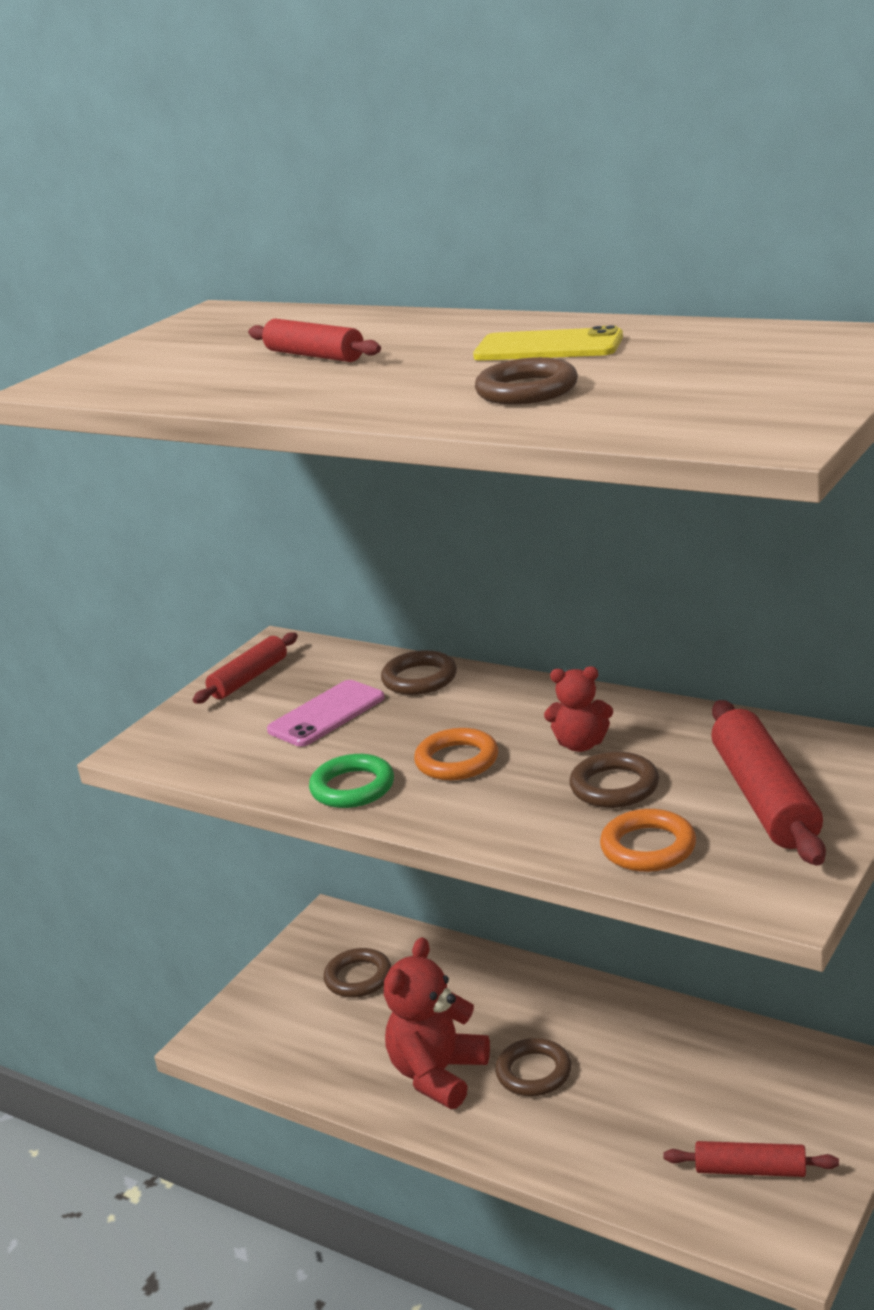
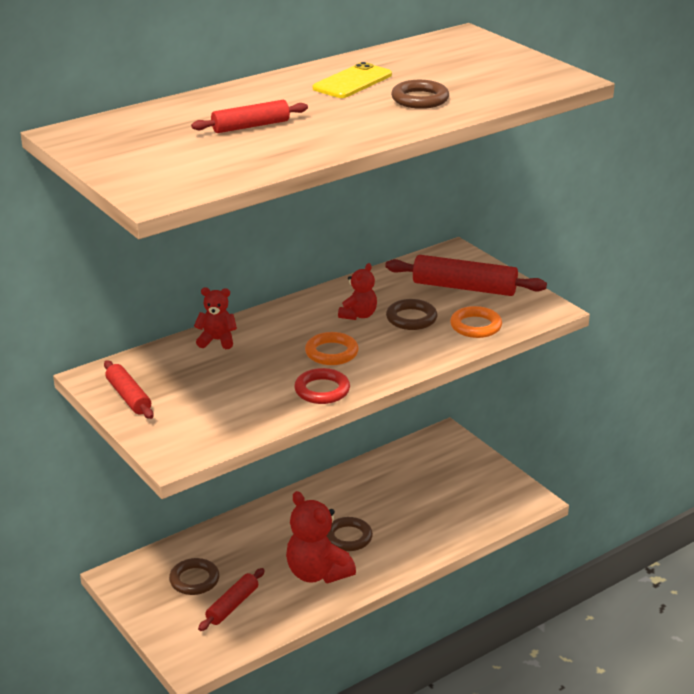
camera: 70 degrees left, 5 degrees up
(326, 714) = (220, 380): pink phone -> none
(352, 787) = (322, 390): green ring -> red ring
(419, 679) = (217, 340): brown ring -> red teddy bear
(750, 1170) = (477, 493): red rolling pin -> red rolling pin (232, 605)

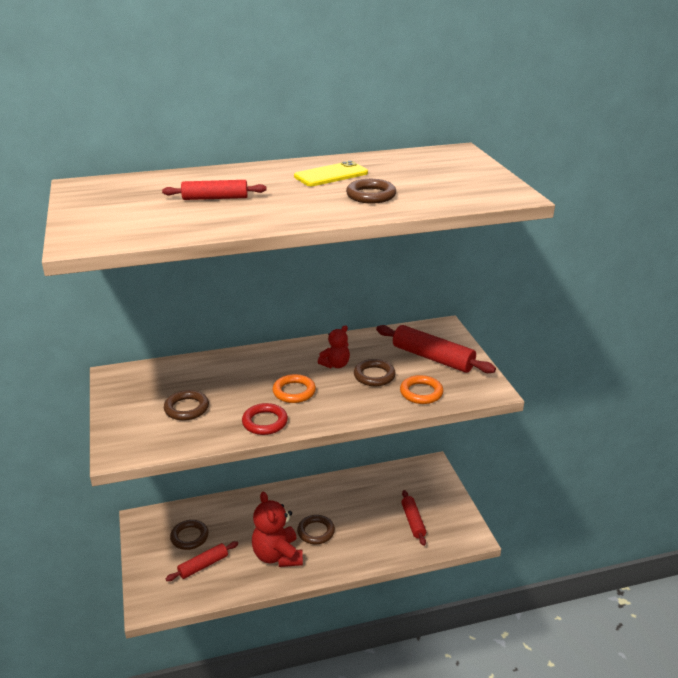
camera: 20 degrees right, 0 degrees up
(128, 397) = (124, 396): red rolling pin -> red rolling pin (413, 521)
(217, 340) = (218, 364): red teddy bear -> none
(218, 395) = (186, 408): none -> brown ring

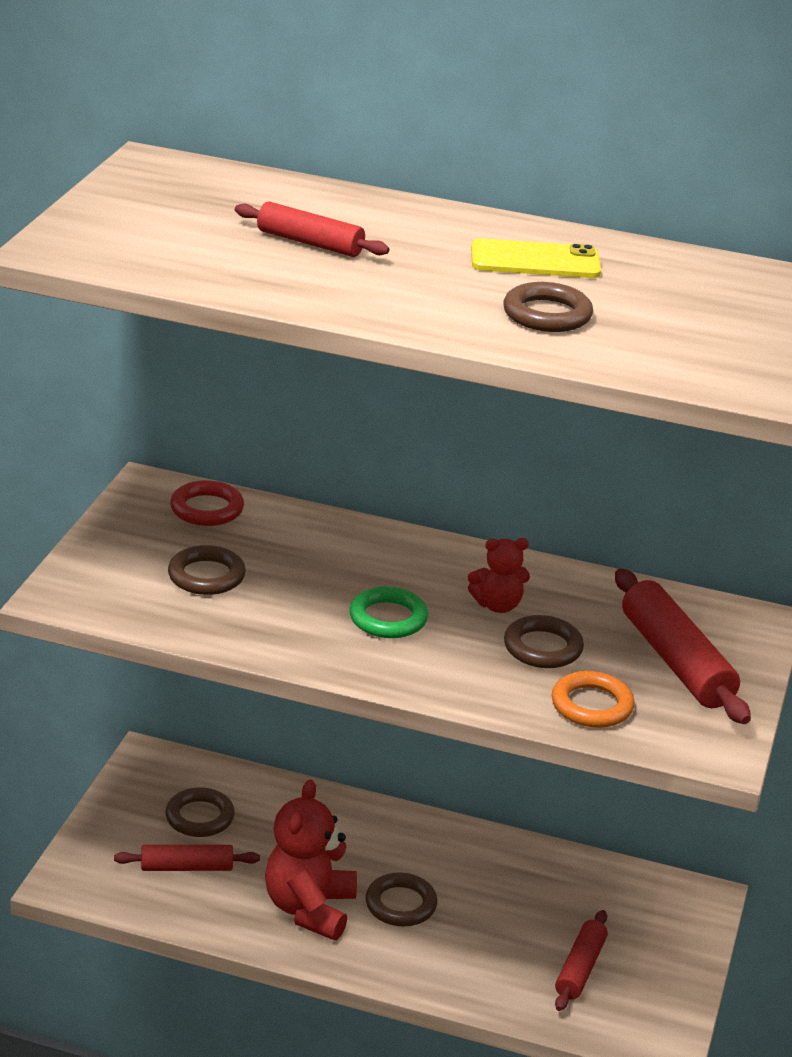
camera: 30 degrees right, 0 degrees up
(265, 422) = (299, 643): red ring -> red ring (207, 509)
(294, 392) = (388, 618): orange ring -> green ring

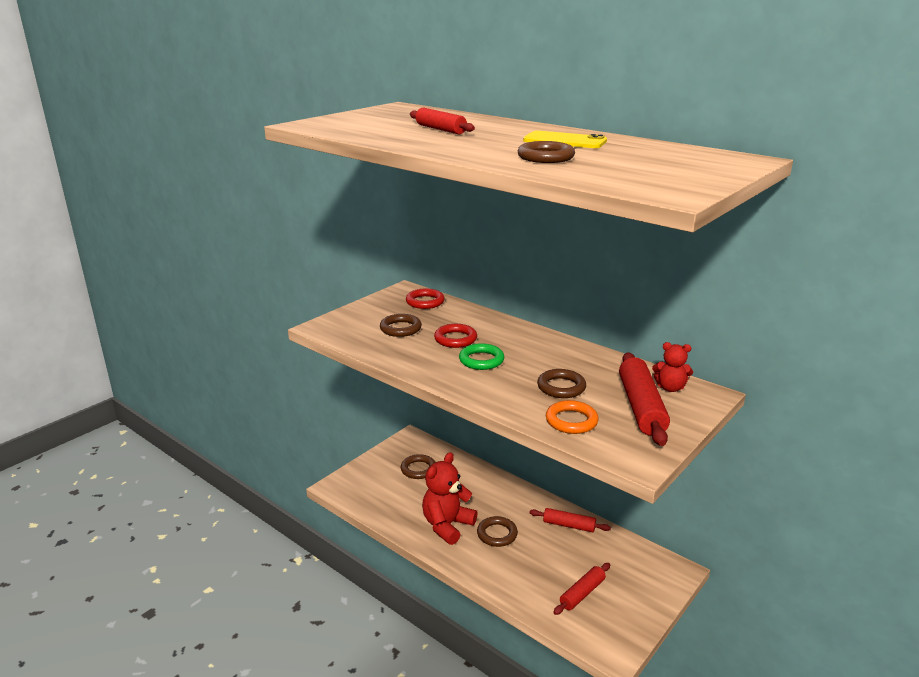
camera: 25 degrees right, 5 degrees down
(187, 867) = (397, 491): red rolling pin -> red rolling pin (569, 525)
(317, 582) = (455, 339): none -> red ring
(497, 605) = (548, 363): red teddy bear -> red teddy bear (670, 388)

